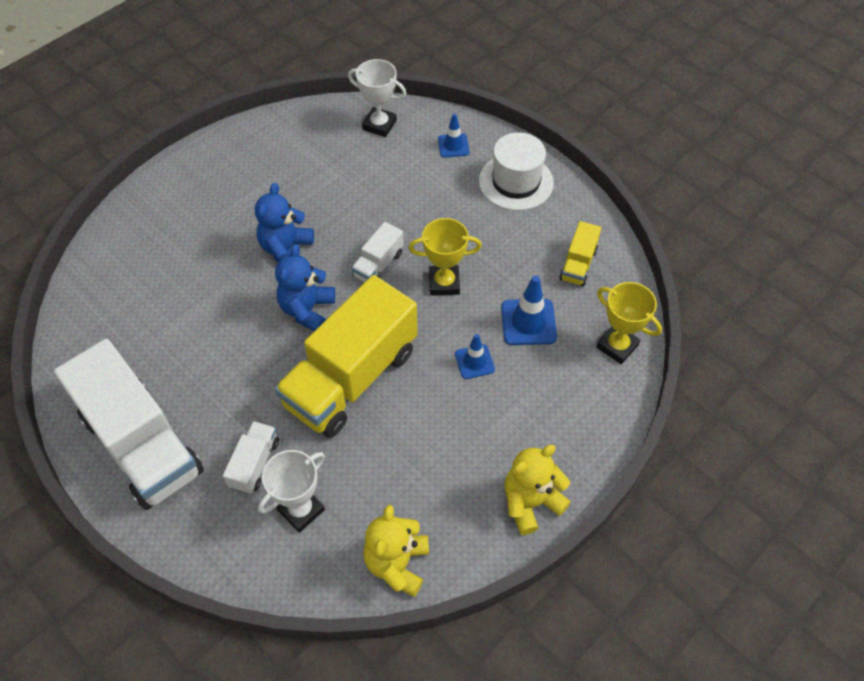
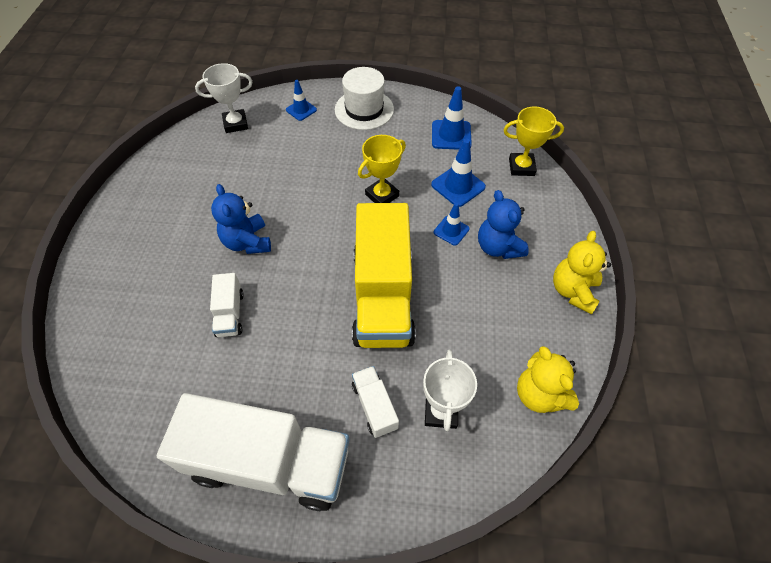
camera: 40 degrees left, 0 degrees up
(307, 310) = (304, 272): blue teddy bear -> blue teddy bear (498, 247)
(378, 265) = (325, 211): white truck -> white truck (230, 313)
(578, 264) = (451, 135): yellow truck -> blue traffic cone

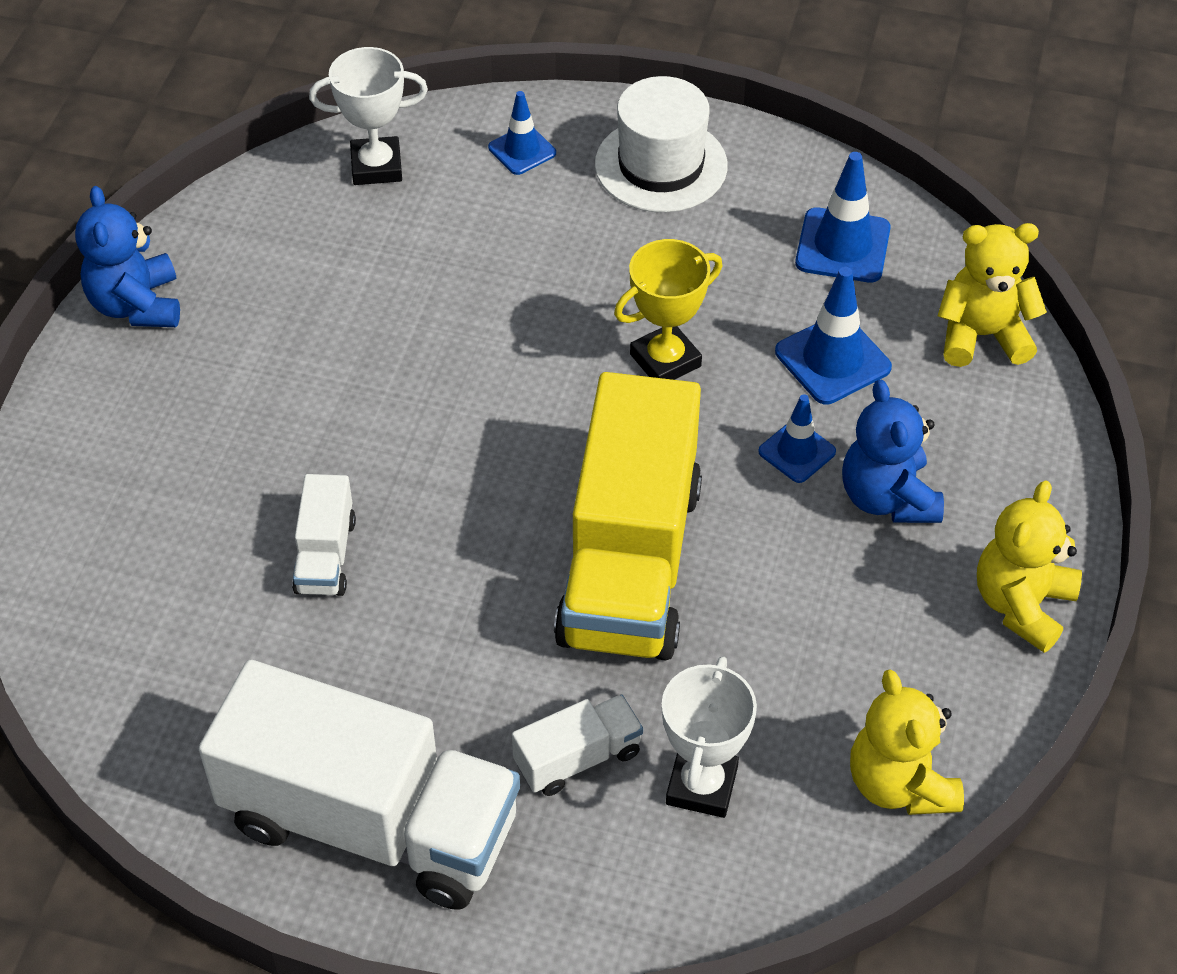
camera: 10 degrees right, 5 degrees down
(247, 242) = (374, 422): blue teddy bear -> blue teddy bear (137, 305)
(374, 406) = (577, 758): white truck -> white truck turned 75 degrees clockwise
(521, 167) = (982, 335): yellow trophy -> yellow teddy bear

